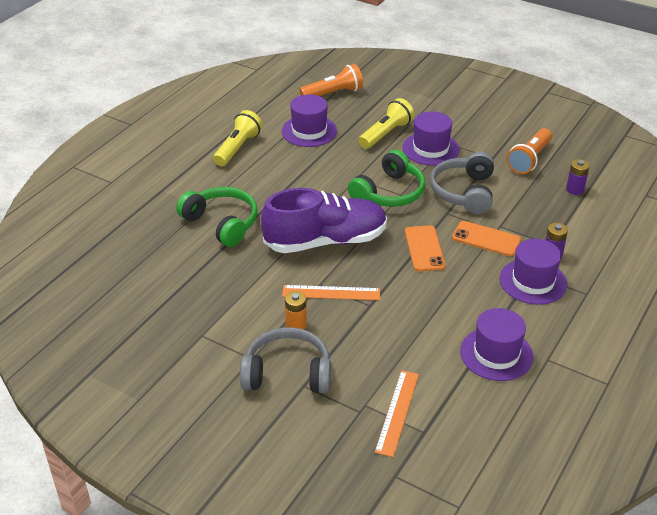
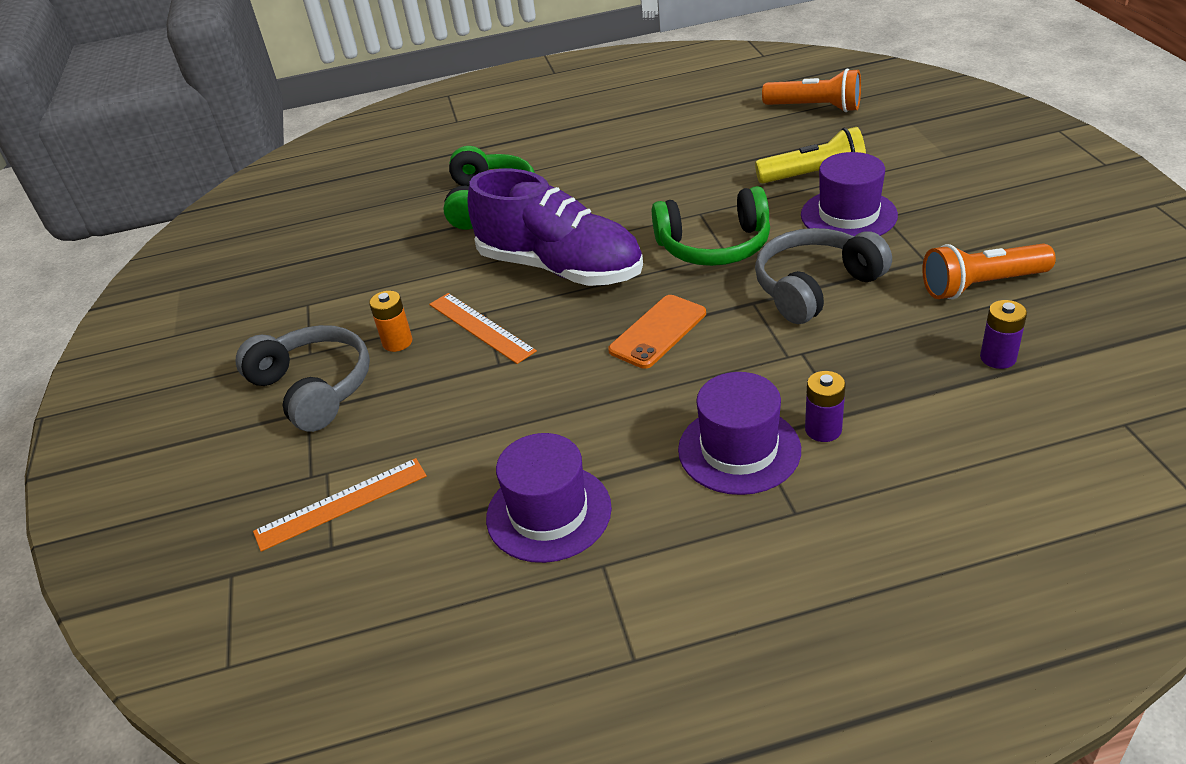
camera: 50 degrees right, 0 degrees up
(237, 148) = (619, 131): yellow flashlight -> none
(309, 131) = (723, 140): purple hat -> none
(486, 239) = (756, 360): orange phone -> none

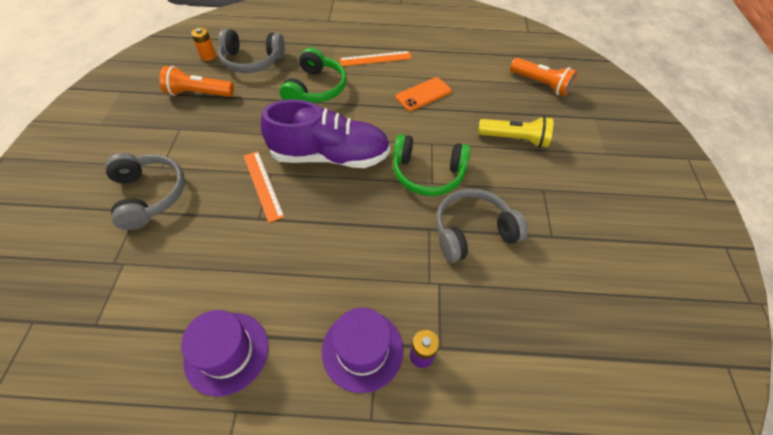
camera: 10 degrees right, 15 degrees up
(341, 504) = (118, 293): orange ruler -> orange ruler (375, 59)
(368, 198) = (252, 61): none -> grey headphones
(397, 342) = (212, 178): orange battery -> orange battery (208, 56)
(560, 268) = (330, 156): purple shoe -> purple shoe turned 45 degrees counterclockwise
(658, 332) = (361, 230): orange phone -> orange phone (423, 94)
(848, 215) = (521, 179): purple hat -> none
(981, 285) = (578, 272): orange flashlight -> orange flashlight (199, 93)
(998, 358) = (561, 340): purple battery -> none

